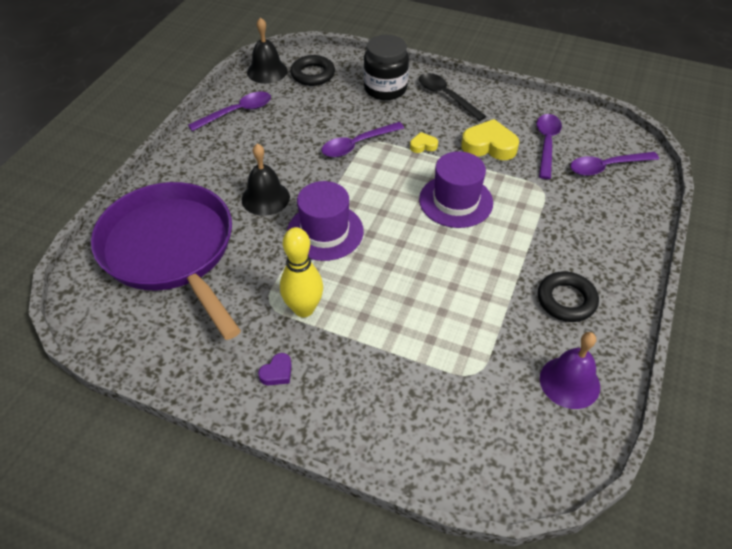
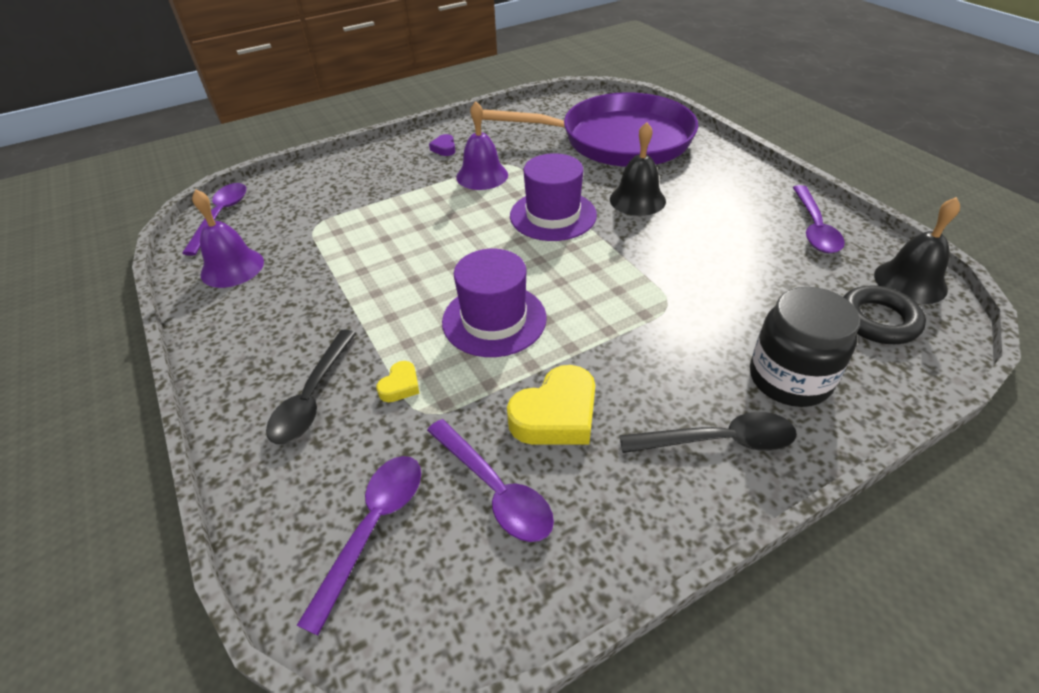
camera: 130 degrees right, 5 degrees down
(304, 309) = (482, 175): yellow bowling pin -> purple bell
(357, 145) = (671, 291): purple spoon -> purple spoon (221, 216)
(423, 145) = (618, 347): yellow heart -> yellow heart (400, 386)
(566, 300) = (284, 318): black ring -> none
(588, 237) = (312, 397): none -> black spoon

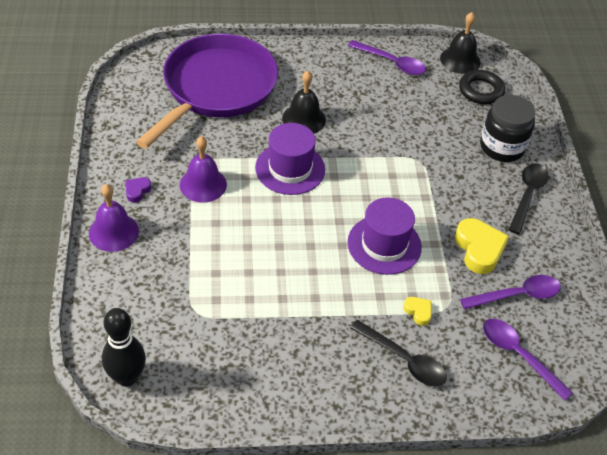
camera: 70 degrees left, 5 degrees up
(221, 216) = (127, 377): purple spoon -> black bowling pin
(232, 267) = (220, 381): purple bell -> purple bell (113, 232)
(444, 148) = (137, 191): purple heart -> purple heart turned 105 degrees clockwise

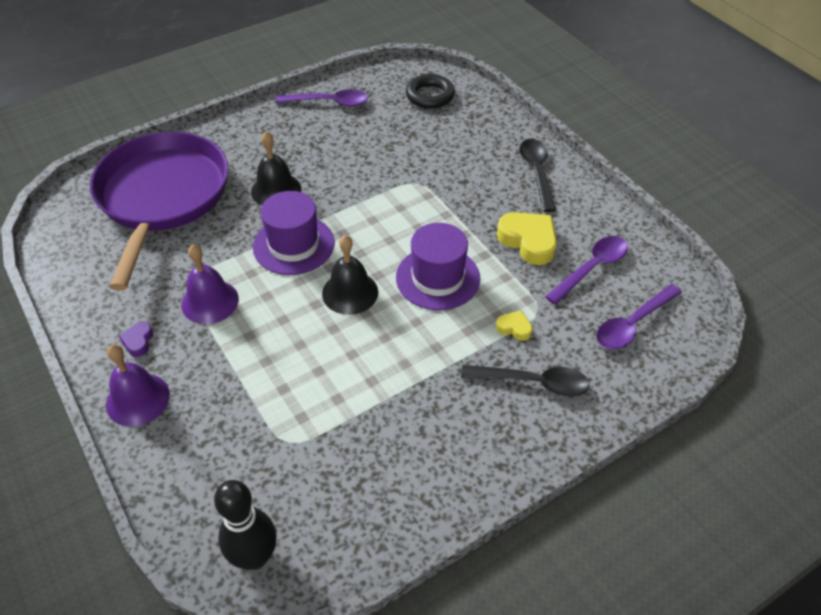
camera: 25 degrees left, 0 degrees up
(460, 60) = (392, 75): black bell -> black bell (350, 292)
(502, 147) = (484, 138): black jar -> none
(518, 355) = (632, 324): purple spoon -> purple spoon turned 60 degrees counterclockwise

